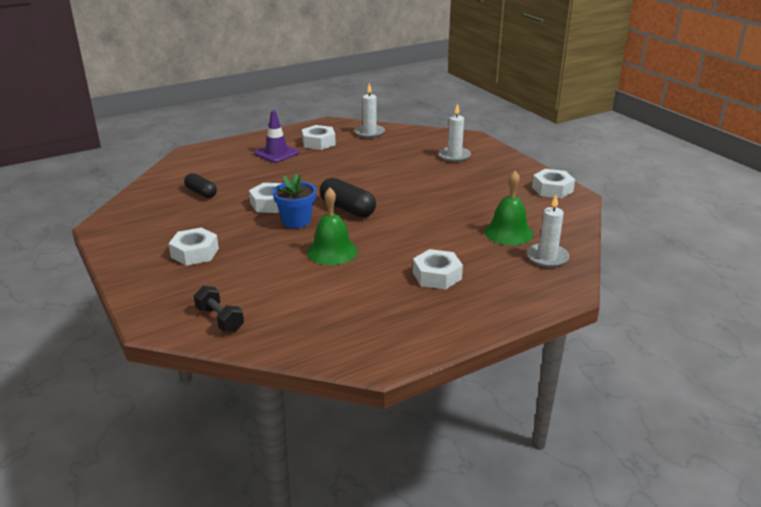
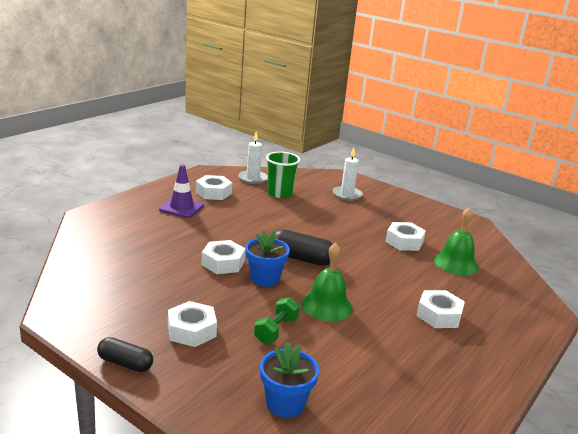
camera: 25 degrees left, 5 degrees down
(201, 193) = (139, 260): black capsule -> black capsule (125, 363)
(220, 319) = (285, 404): black dumbbell -> blue flower pot
(266, 264) = (276, 330): none -> green dumbbell
(384, 148) = (280, 193): none -> green cup
(547, 257) = (506, 282): white candle -> none
(552, 189) = (451, 218): white nut -> white nut (404, 242)

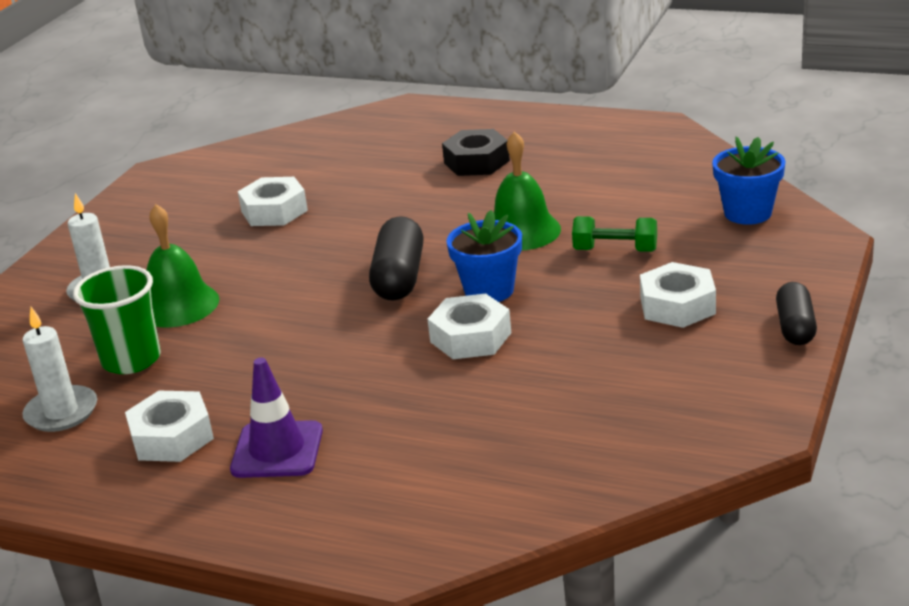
camera: 100 degrees left, 5 degrees up
(439, 315) = (476, 162): white nut -> black nut
(456, 263) = (319, 168): green bell -> green bell (178, 305)

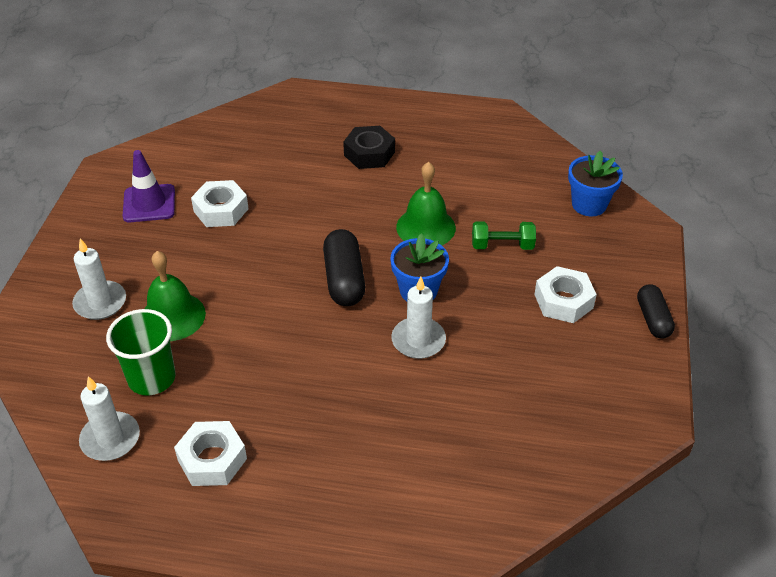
camera: 15 degrees left, 15 degrees up
(277, 450) = (302, 467): purple traffic cone -> purple traffic cone (149, 203)
(470, 337) = (418, 340): white nut -> white candle

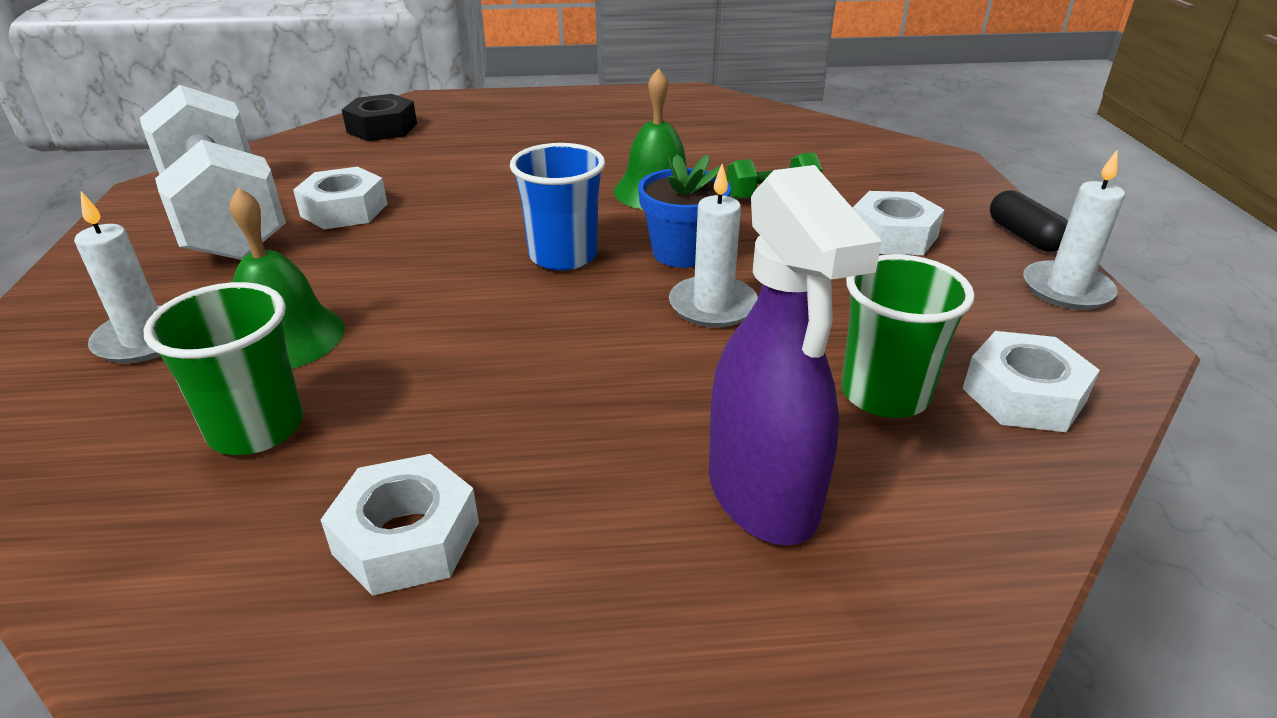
camera: 15 degrees left, 10 degrees down
(110, 439) = (175, 543): white candle -> white candle (1066, 289)
(149, 203) = (225, 216): purple traffic cone -> white dumbbell
(344, 279) = (563, 256): black capsule -> blue cup
(369, 153) = (544, 137): black nut -> black nut (382, 128)
(388, 475) = (763, 495): none -> purple spray bottle
(485, 427) = (884, 394): none -> green cup
(563, 444) = (1023, 395): none -> white nut
(589, 204) = (855, 148): blue flower pot -> none

